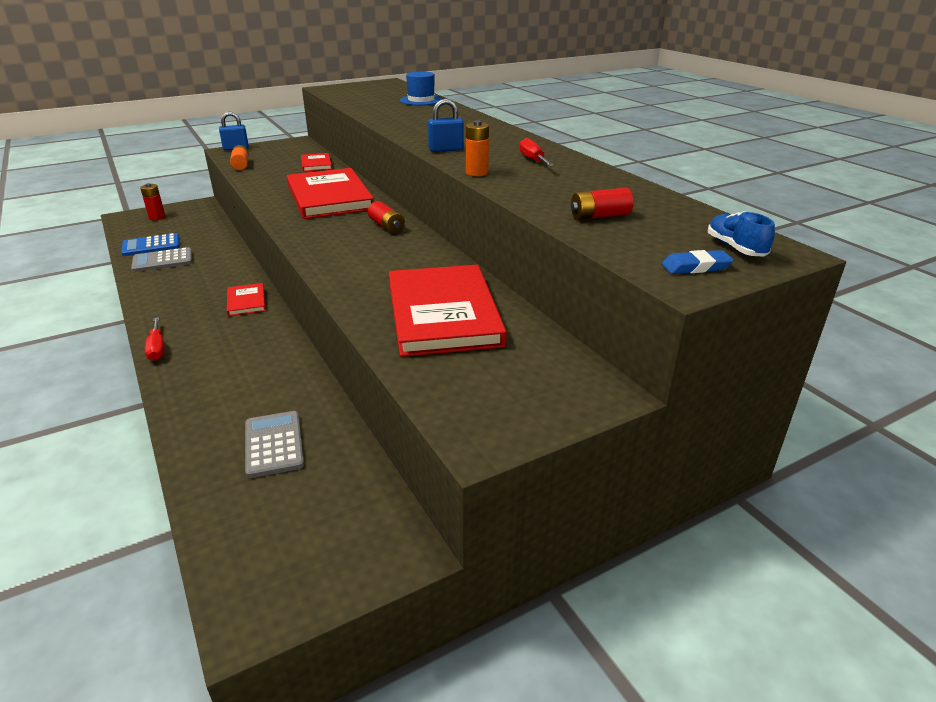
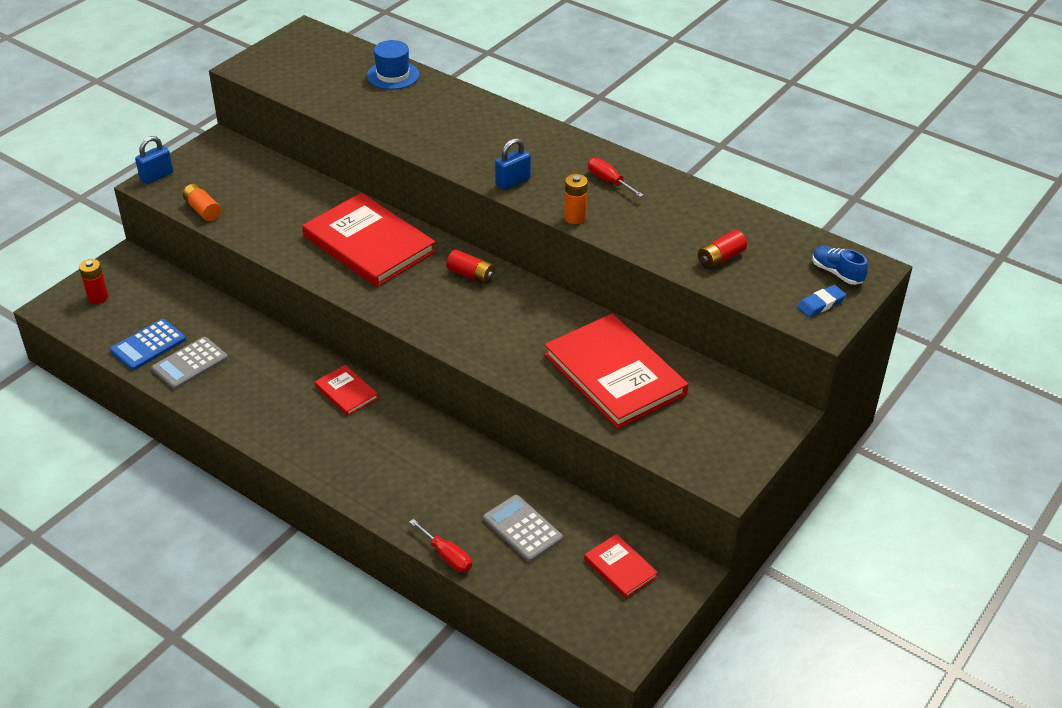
camera: 25 degrees left, 10 degrees up
(157, 349) = (320, 474): red screwdriver -> red screwdriver (447, 556)
(316, 164) = (293, 185): red book -> red book (620, 568)

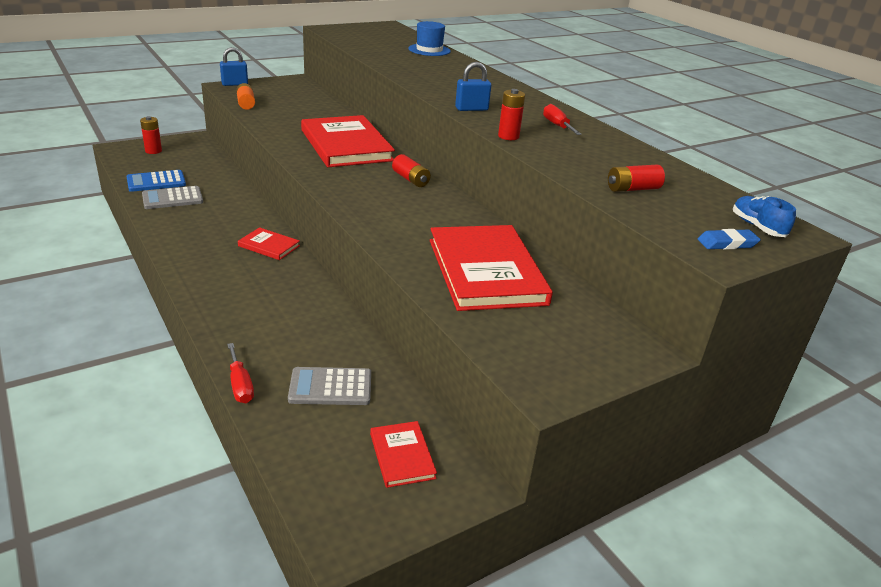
camera: 20 degrees right, 10 degrees down
(346, 392) = (269, 246): red book -> red book turned 45 degrees counterclockwise
(522, 528) = (330, 387): grey calculator -> grey calculator turned 75 degrees counterclockwise
(575, 217) = (508, 136): orange battery -> red battery

